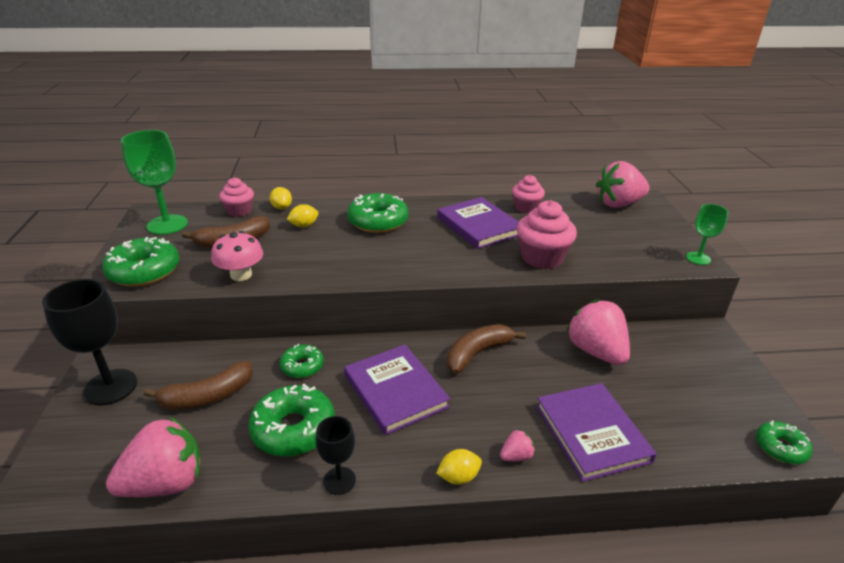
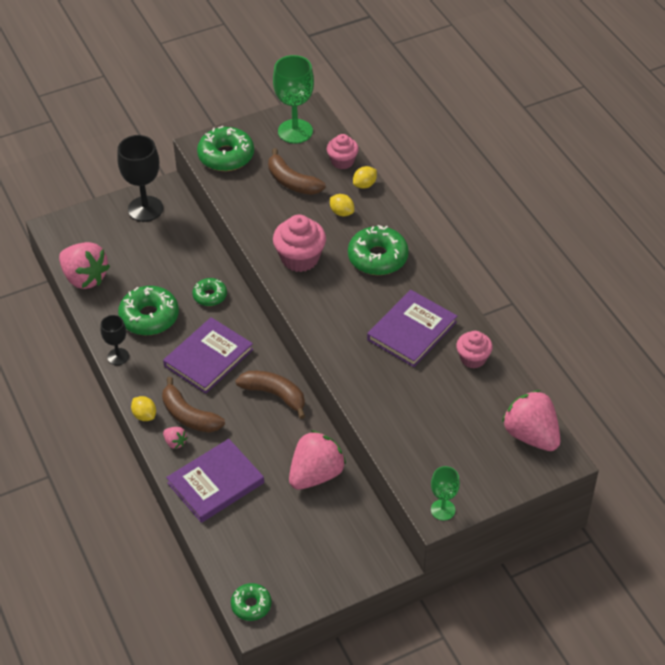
camera: 70 degrees right, 15 degrees up
(208, 396) = (158, 260): brown banana -> brown banana (189, 416)
(241, 275) = (249, 209): pink mushroom -> none
(542, 258) = (377, 389): pink cupcake -> pink cupcake (300, 258)

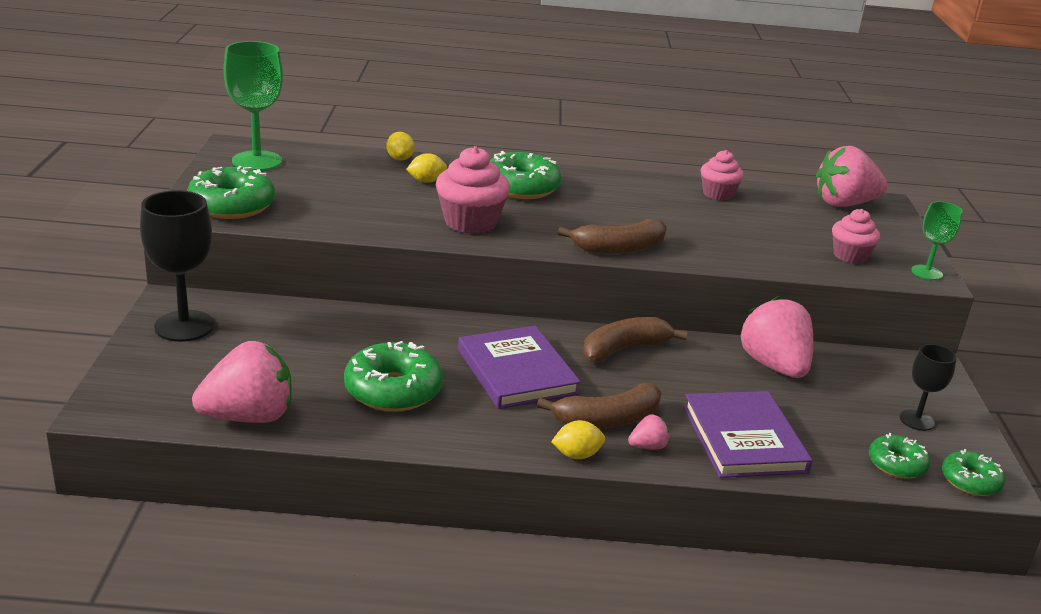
camera: 65 degrees left, 20 degrees down
(118, 356) = (441, 440): black goblet -> black goblet (916, 420)
(210, 296) = (408, 335): green donut -> green donut (896, 464)
(292, 182) = (338, 188): brown banana -> brown banana (619, 248)
(342, 161) = (346, 156): pink cupcake -> pink cupcake (850, 256)
(412, 331) = (650, 206): purple book -> none

